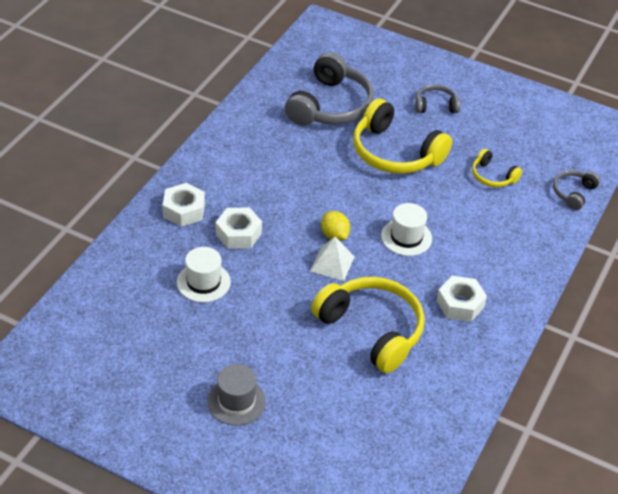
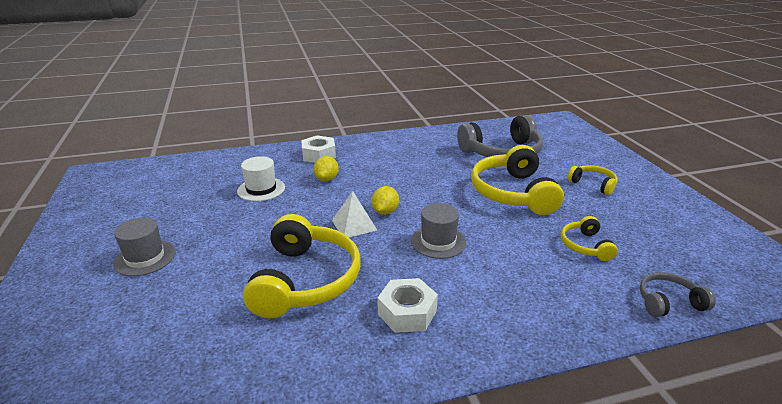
camera: 50 degrees right, 15 degrees down
(238, 233) = (326, 179): white nut -> yellow lemon
(406, 237) = (438, 242): white hat -> grey hat
(435, 105) = (593, 184): grey headphones -> yellow headphones

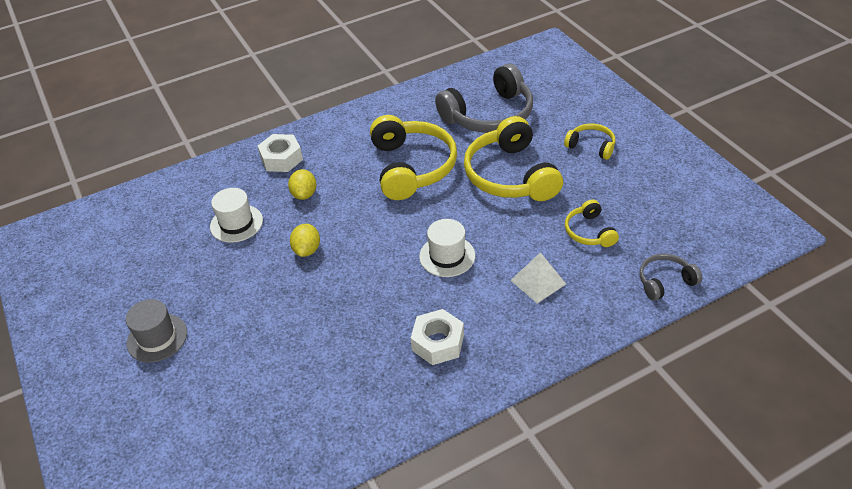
camera: 10 degrees left, 15 degrees up
(305, 280) = (331, 329): yellow headphones -> yellow headphones (411, 167)
(354, 225) = (356, 252): white pyramid -> white pyramid (538, 282)
(385, 211) = (383, 228): yellow lemon -> yellow lemon (307, 250)
(438, 242) = (447, 256): grey hat -> white hat

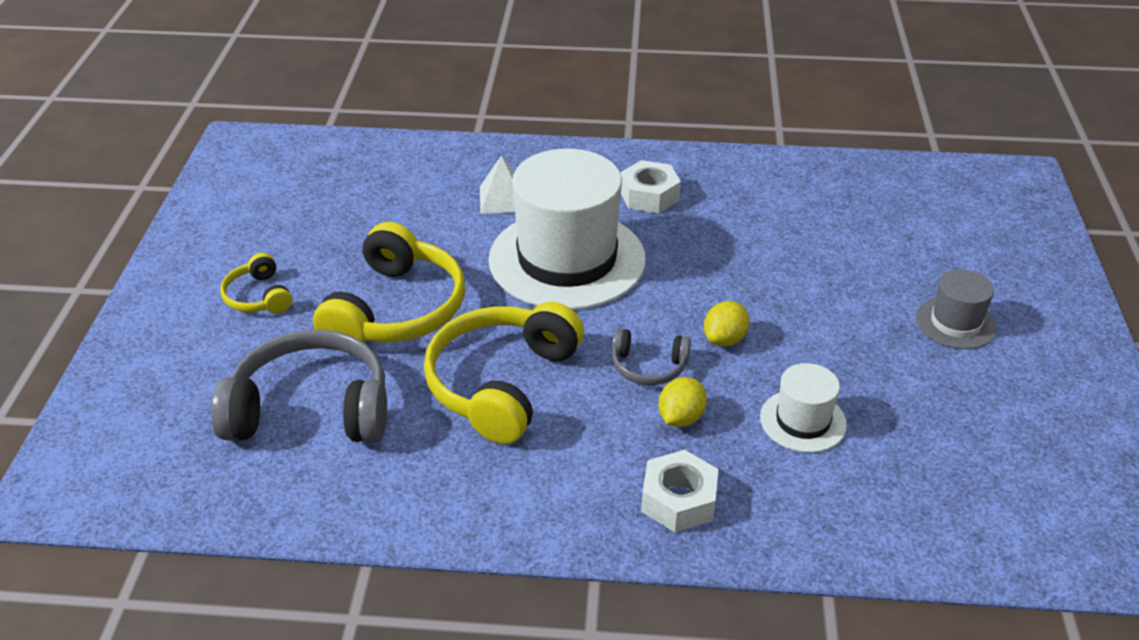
camera: 150 degrees left, 5 degrees down
(447, 256) = (567, 259): white hat -> white hat, size x2.14
(589, 232) = (397, 215): yellow headphones -> none
(665, 282) = (393, 151): grey headphones -> grey headphones (648, 366)

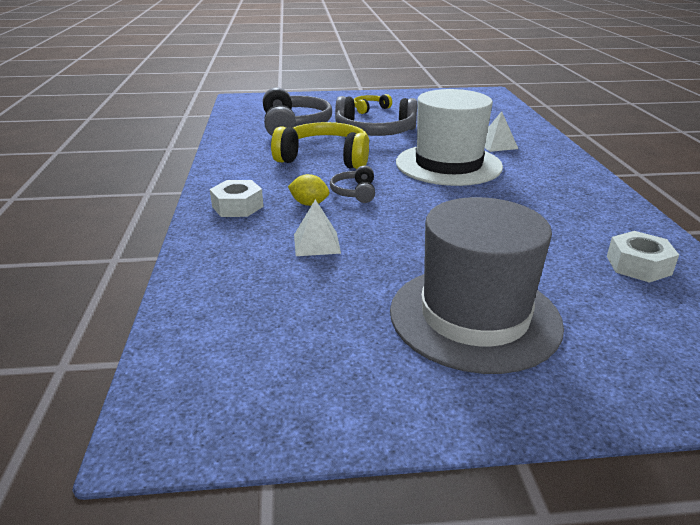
camera: 80 degrees right, 10 degrees down
(396, 310) = (375, 132): yellow headphones -> grey headphones
(649, 195) = (544, 183): white nut -> white nut (638, 265)
(724, 339) = (394, 214): yellow lemon -> none
(803, 421) = (316, 243): white hat -> white pyramid
(955, 323) = (474, 317): grey hat -> grey hat, size x2.14

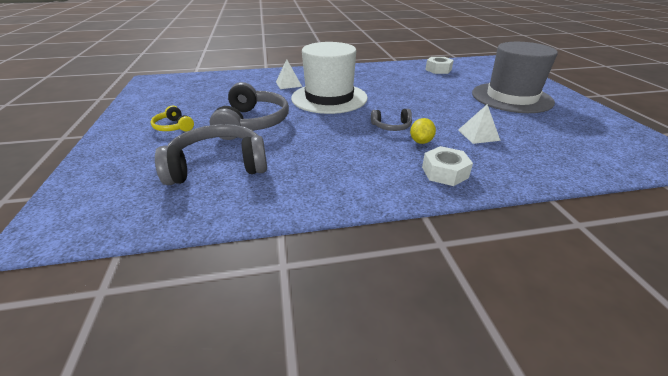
camera: 95 degrees left, 5 degrees up
(325, 158) = (322, 141): yellow headphones -> none

